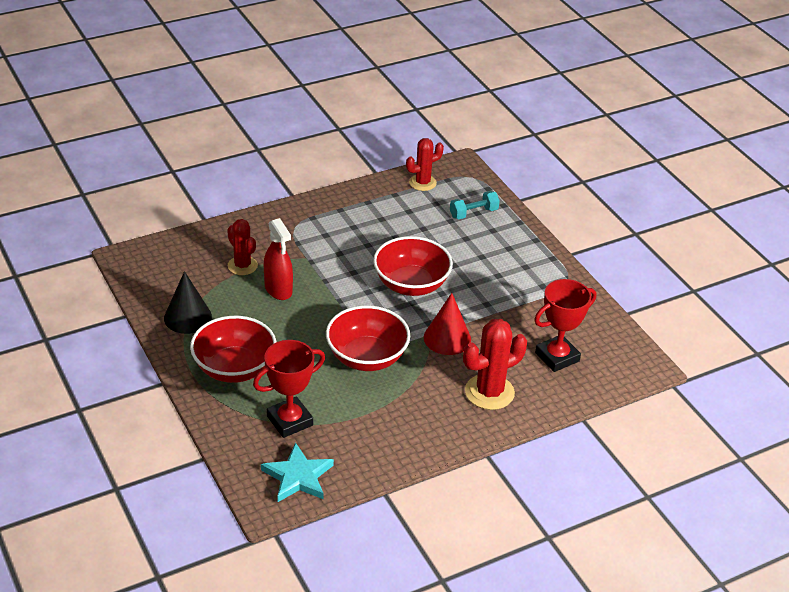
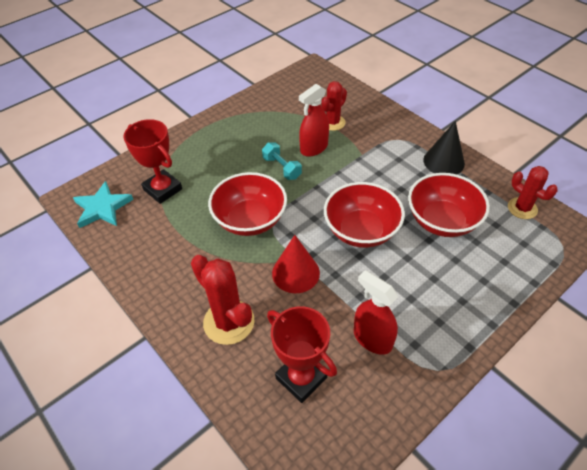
camera: 80 degrees right, 10 degrees up
(187, 317) = (261, 110): black cone -> black cone (443, 161)
(234, 368) = (213, 146): red bowl -> red bowl (442, 221)
(473, 213) = (502, 258): turquoise dumbbell -> turquoise dumbbell (282, 168)
(531, 308) = (372, 339): none -> red spray bottle

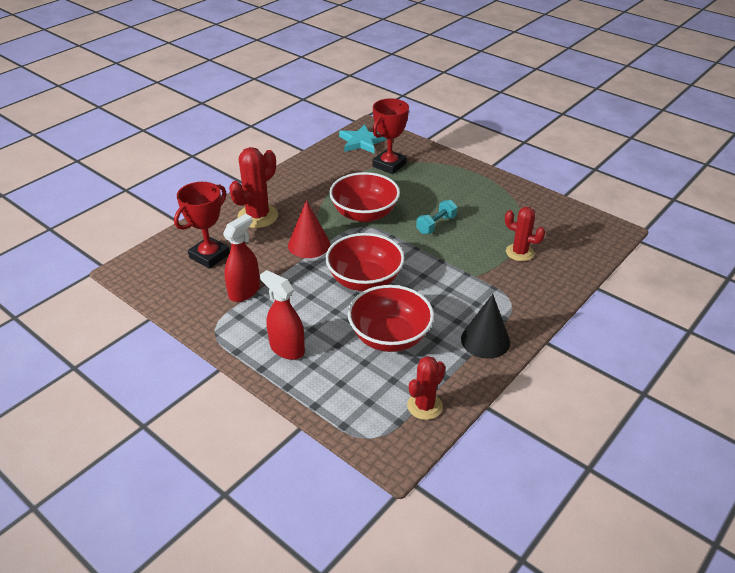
camera: 80 degrees right, 10 degrees down
(314, 148) = (472, 242): red spray bottle -> red spray bottle (287, 348)

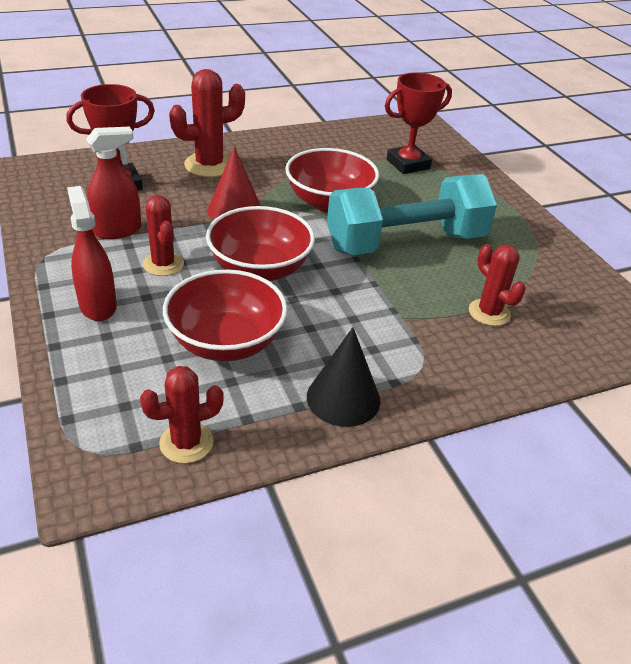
camera: 25 degrees right, 0 degrees up
(300, 302) = (163, 264): none -> red cactus
(361, 142) = (397, 132): turquoise star -> none
(436, 225) = (406, 243): turquoise dumbbell -> turquoise dumbbell, size x2.45

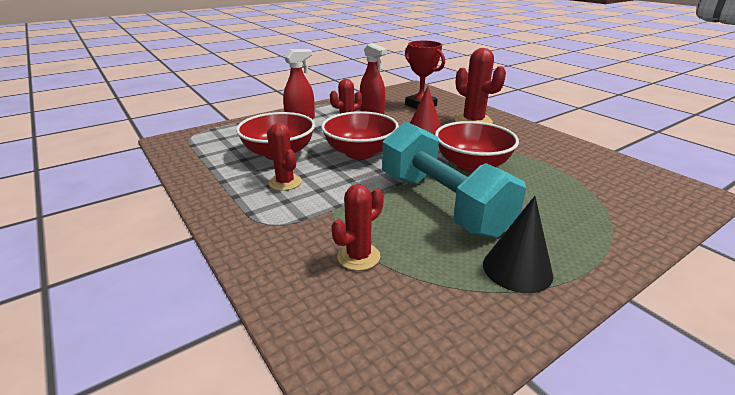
camera: 80 degrees right, 10 degrees down
(186, 443) = (194, 156): red cactus -> red cactus (285, 182)
(343, 398) = (231, 195): black cone -> black cone (517, 269)
(408, 164) = (590, 194): red trophy -> none

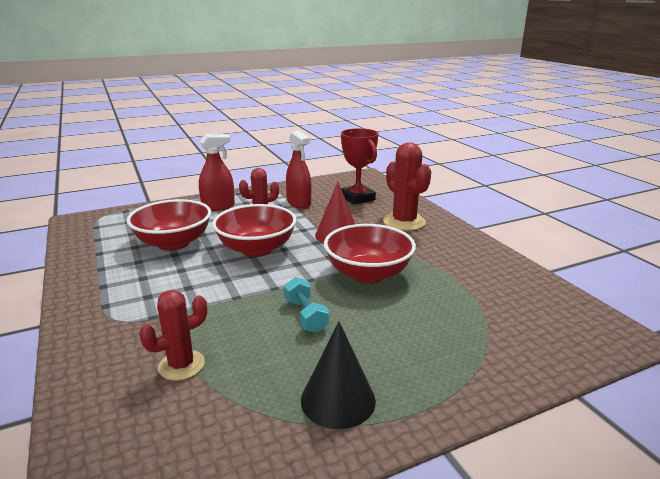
camera: 10 degrees right, 5 degrees down
(285, 182) = (159, 276): red cactus -> none
(442, 204) = (306, 316): turquoise dumbbell -> turquoise dumbbell, size x0.41

